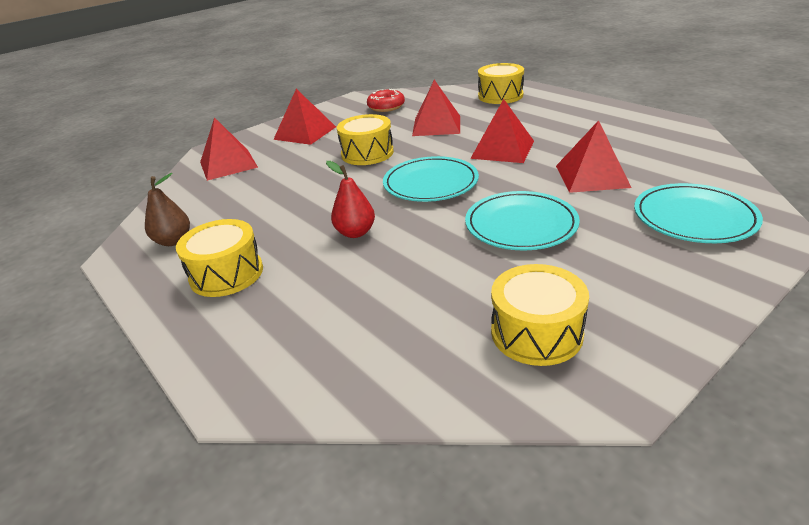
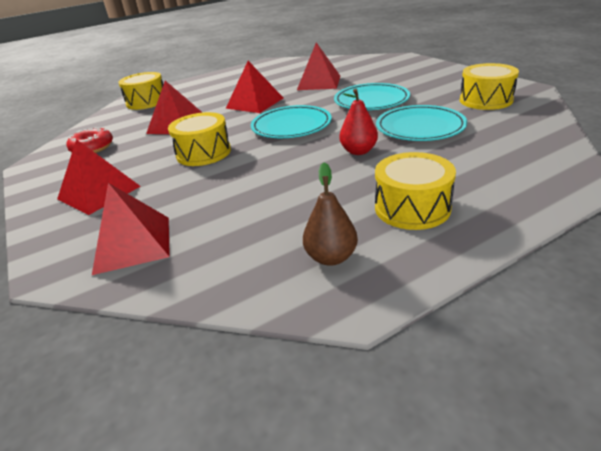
camera: 80 degrees left, 0 degrees up
(694, 217) = (381, 67): turquoise plate -> turquoise plate (420, 127)

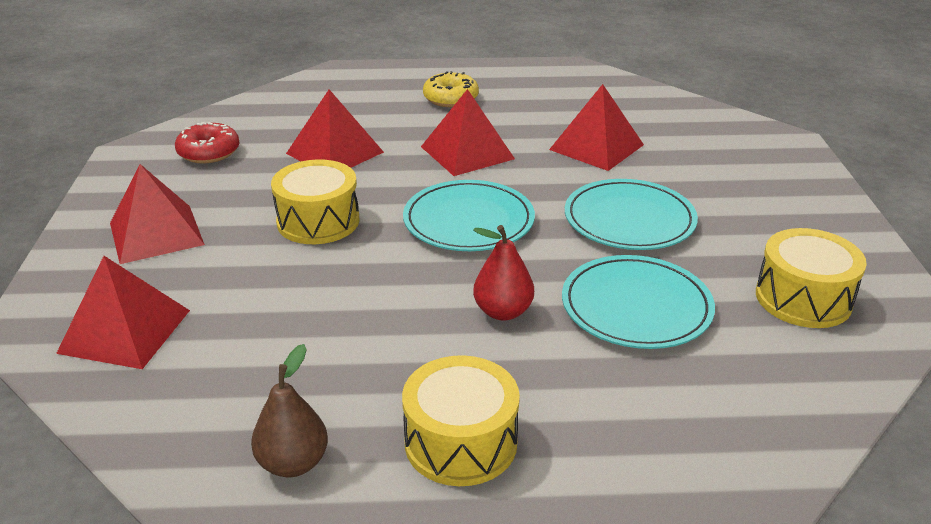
camera: 25 degrees right, 0 degrees up
(147, 102) = (338, 90): yellow drum -> none
(218, 88) = (450, 98): none -> yellow donut

